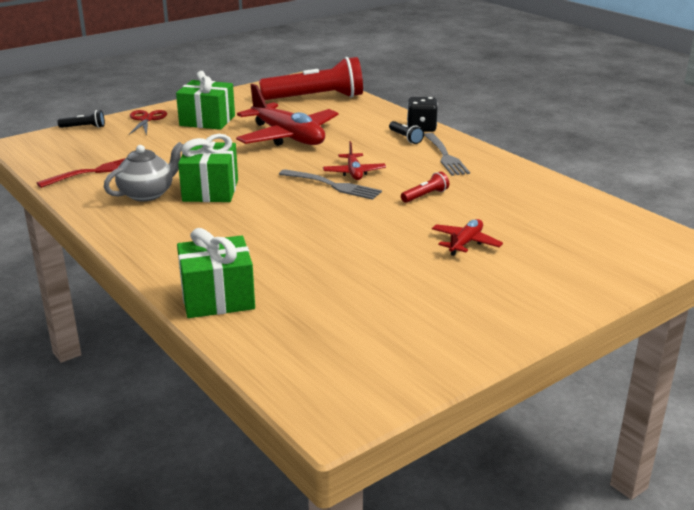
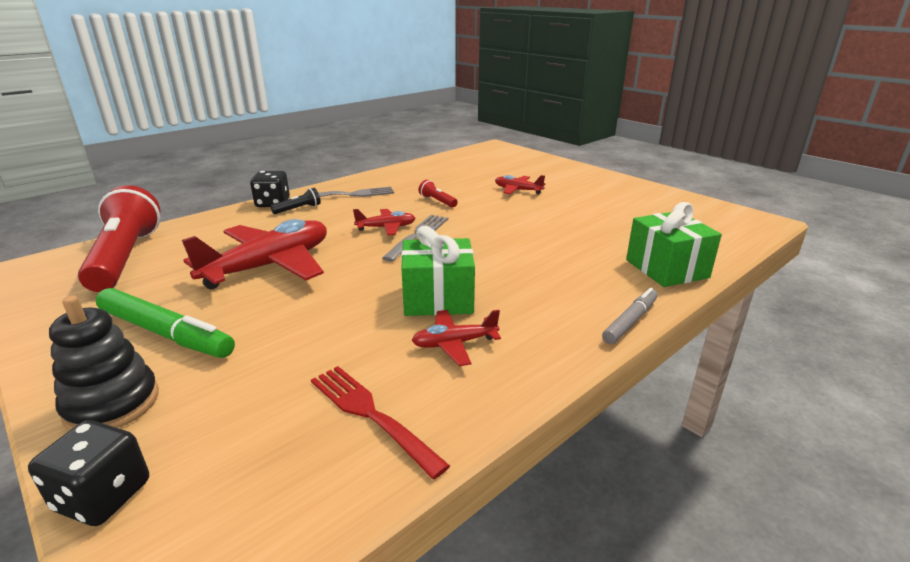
camera: 95 degrees left, 0 degrees up
(84, 127) = (103, 496): black flashlight -> black dice
(136, 259) = (630, 321): none -> grey marker
(146, 119) = (112, 404): red scissors -> black stacking toy
(147, 194) = (454, 344): grey teapot -> red plane
(207, 121) = (165, 333): green gift -> green marker

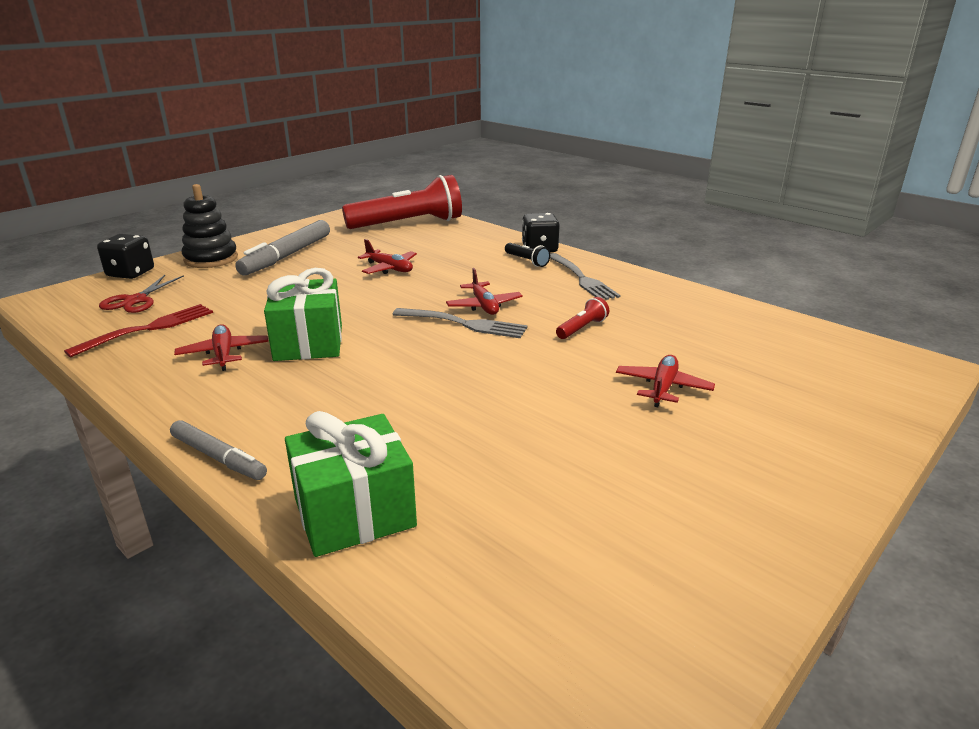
camera: 85 degrees right, 0 degrees up
(165, 333) = (287, 256): green marker -> grey marker
(254, 454) = (136, 300): none -> red scissors
(270, 266) = (389, 268): red plane -> red plane, size x0.48

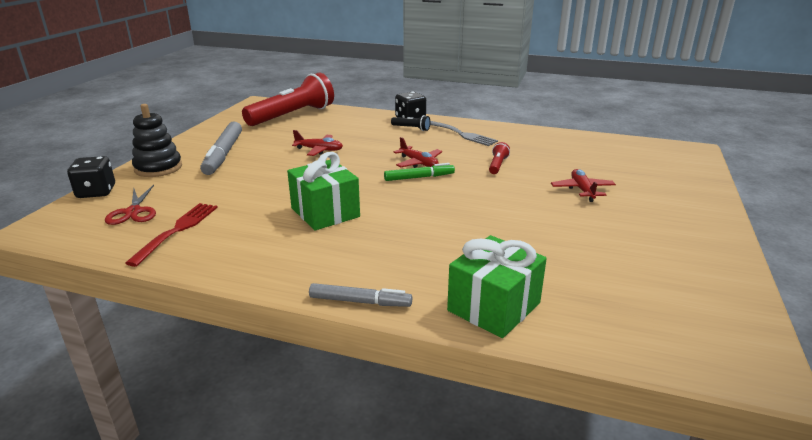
camera: 25 degrees left, 0 degrees up
(224, 354) = (268, 234): red plane -> none
(463, 324) = (419, 177): grey fork -> green marker

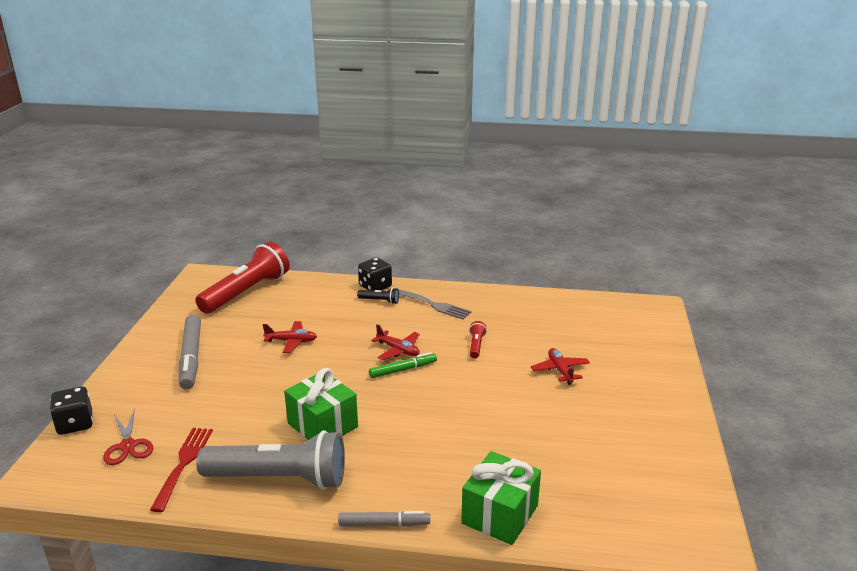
camera: 10 degrees left, 0 degrees up
(158, 168) = (127, 384): black stacking toy -> none
(265, 251) = (279, 478): none -> grey flashlight

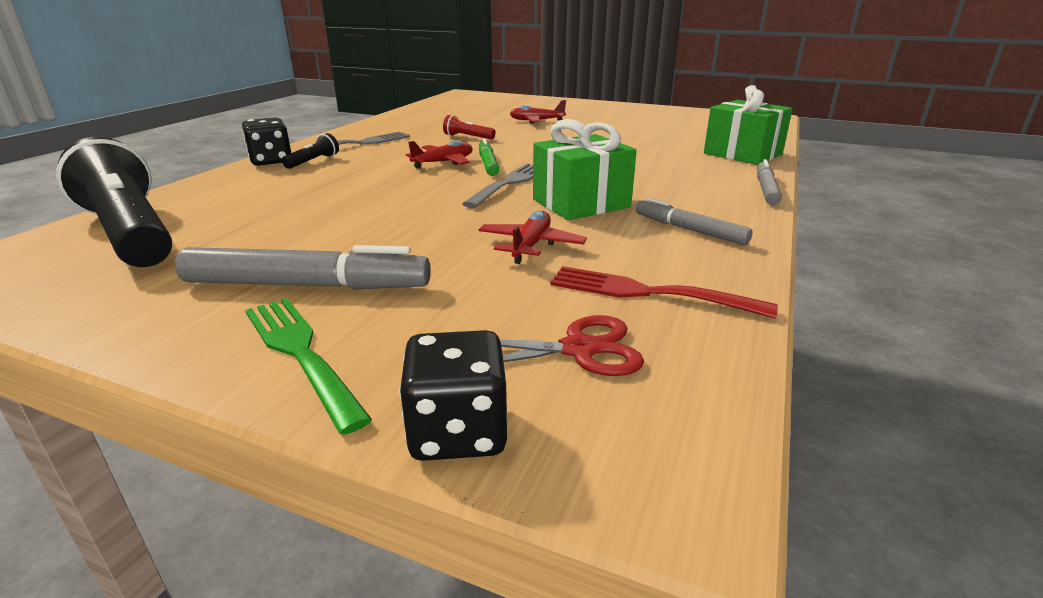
camera: 75 degrees left, 0 degrees up
(131, 375) = (302, 354): none -> green fork
(246, 292) = (130, 233): red flashlight -> black flashlight
(279, 478) = (689, 230): grey flashlight -> grey marker
(291, 341) = (353, 209): red plane -> red plane (531, 245)
(357, 388) = (509, 184): none -> grey fork

